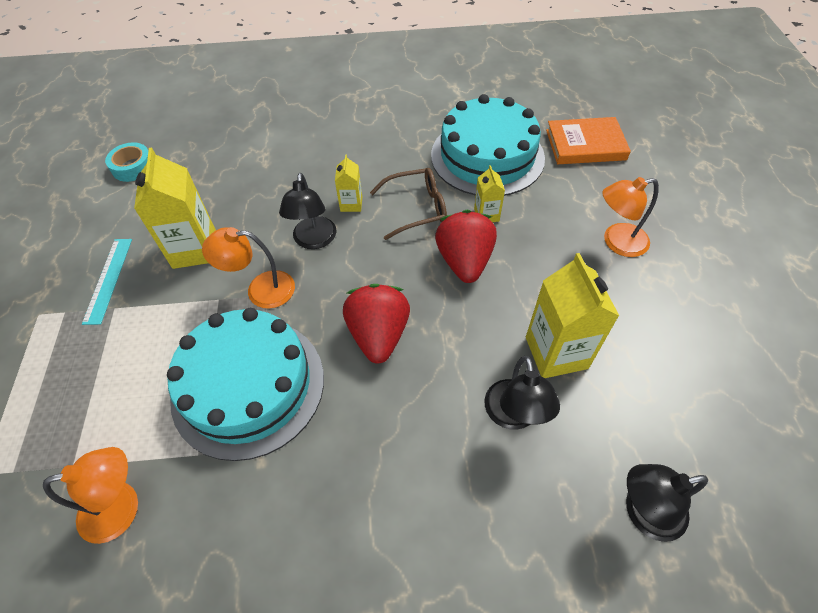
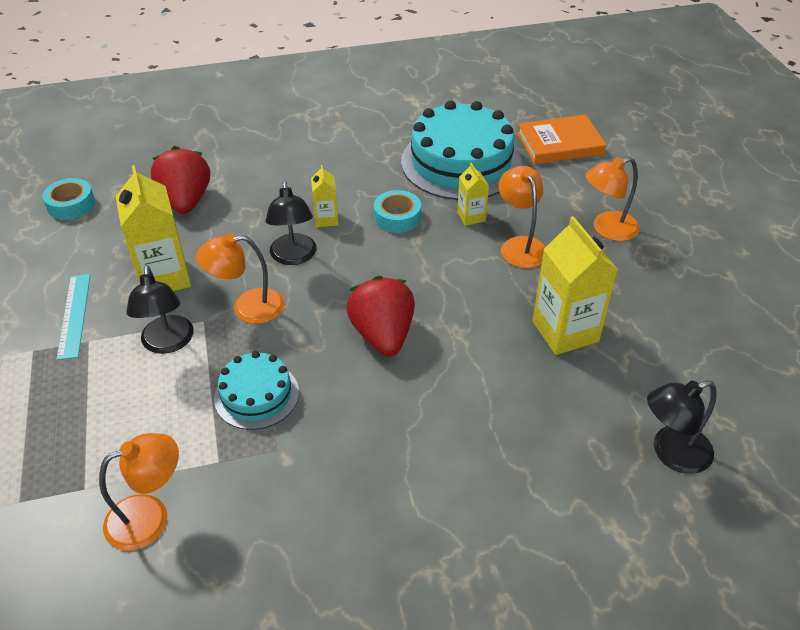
camera: 10 degrees left, 10 degrees down
(248, 386) = (256, 395): turquoise cake -> turquoise cake, size x0.53
(417, 208) = (397, 217): brown glasses -> turquoise tape
(464, 261) = (457, 261): red strawberry -> red strawberry (186, 201)
(513, 416) = (534, 390): black lamp -> black lamp (168, 343)
(528, 251) = (520, 245): none -> orange lamp

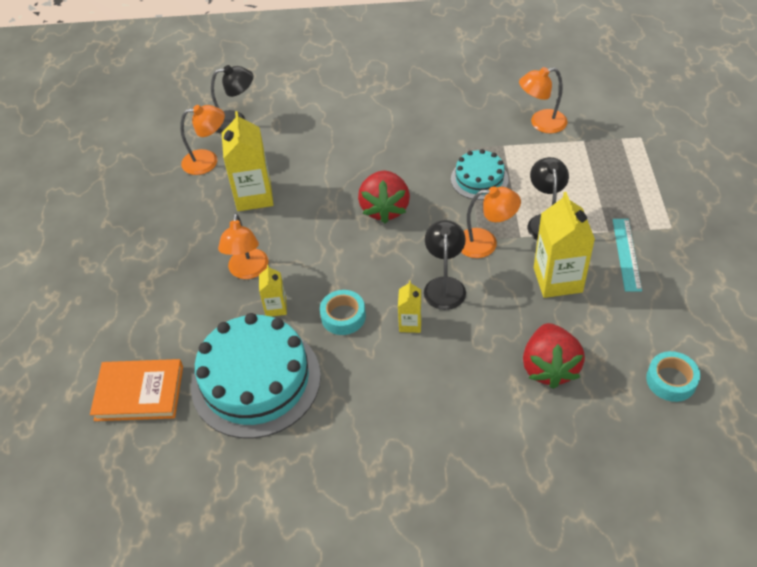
camera: 165 degrees left, 5 degrees up
(607, 229) = (166, 277): orange lamp -> orange lamp (208, 161)

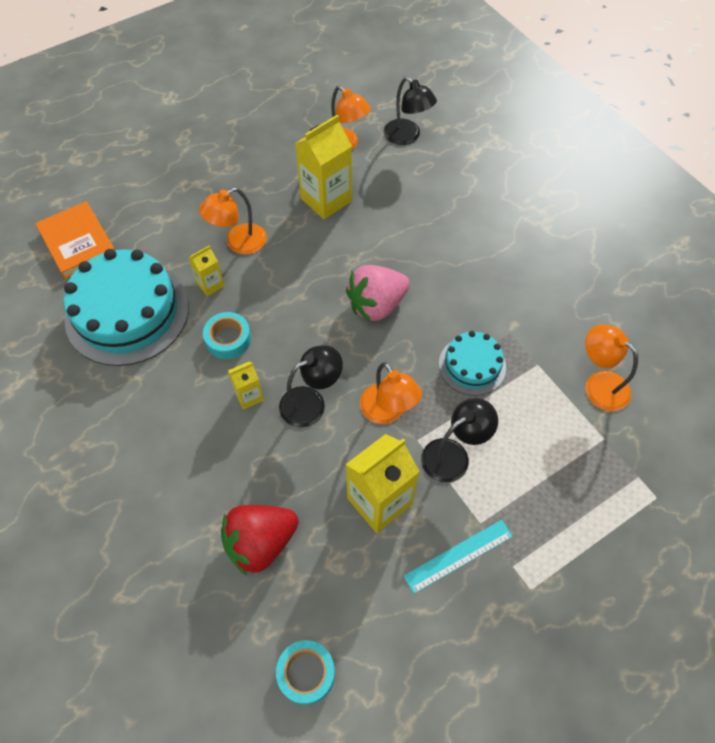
camera: 55 degrees right, 10 degrees up
(384, 209) = (376, 305): red strawberry -> pink strawberry

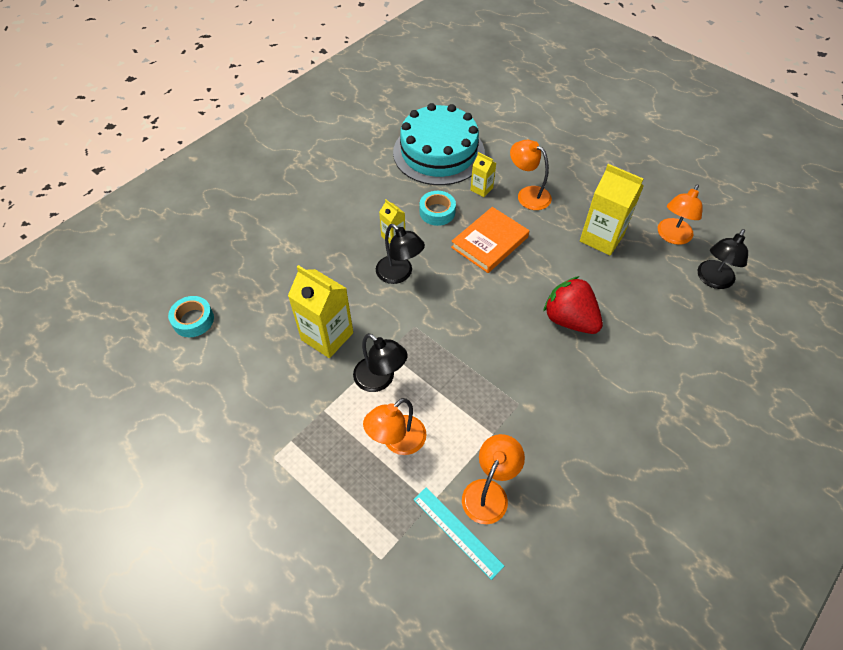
camera: 75 degrees right, 5 degrees down
(78, 243) = (486, 111): orange book -> orange book (489, 242)
(261, 543) = (280, 272): red strawberry -> red strawberry (569, 319)
(376, 305) = (506, 297): pink strawberry -> none
(388, 412) = (406, 326): orange lamp -> orange lamp (397, 441)
(458, 555) = (293, 399): turquoise ruler -> turquoise ruler (457, 531)
(472, 365) = (472, 379): turquoise cake -> none

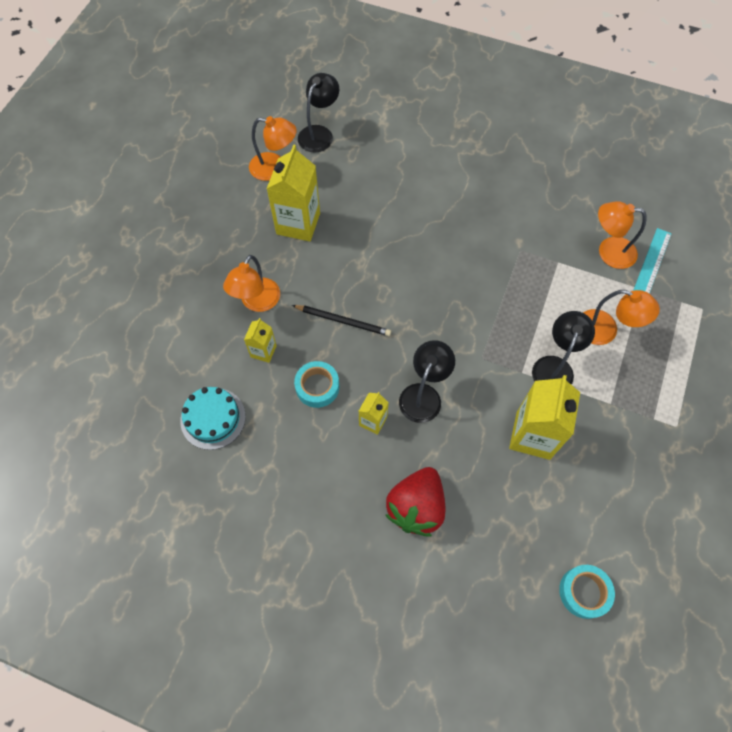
camera: 110 degrees left, 10 degrees up
(438, 152) = (213, 418): turquoise cake -> turquoise cake, size x0.53
(489, 242) = (343, 321): orange book -> black pencil
(569, 319) = (413, 231): red strawberry -> red strawberry (416, 507)
(712, 280) = (319, 133): black lamp -> black lamp turned 75 degrees counterclockwise

